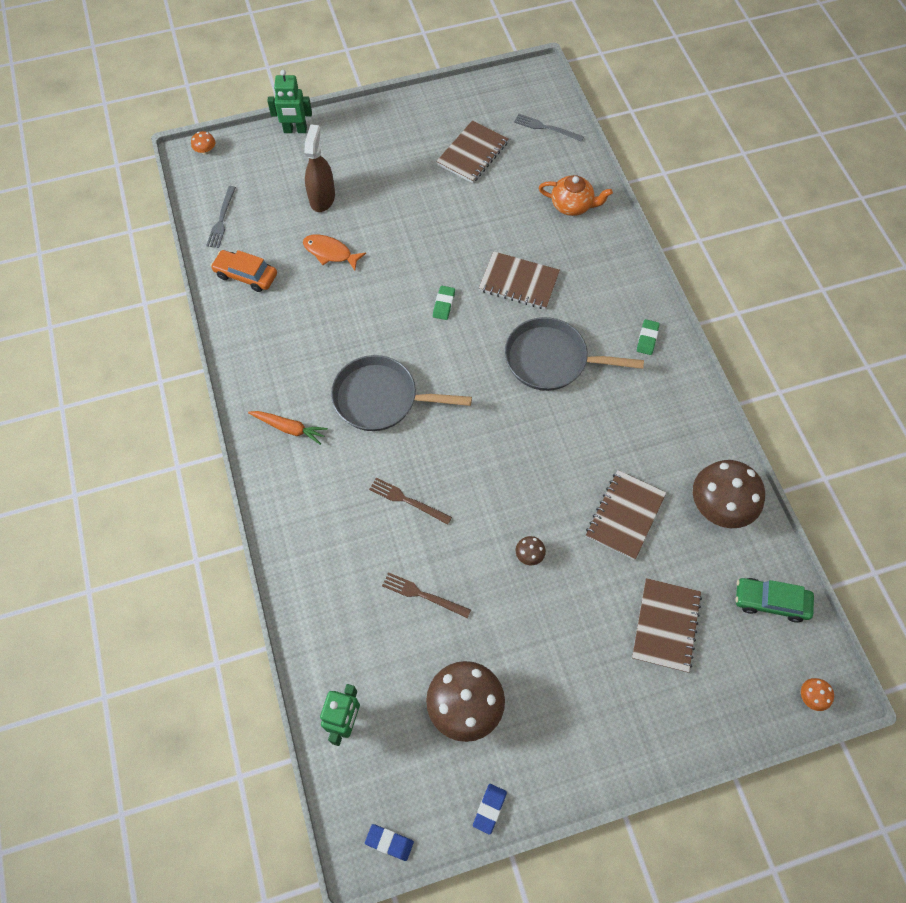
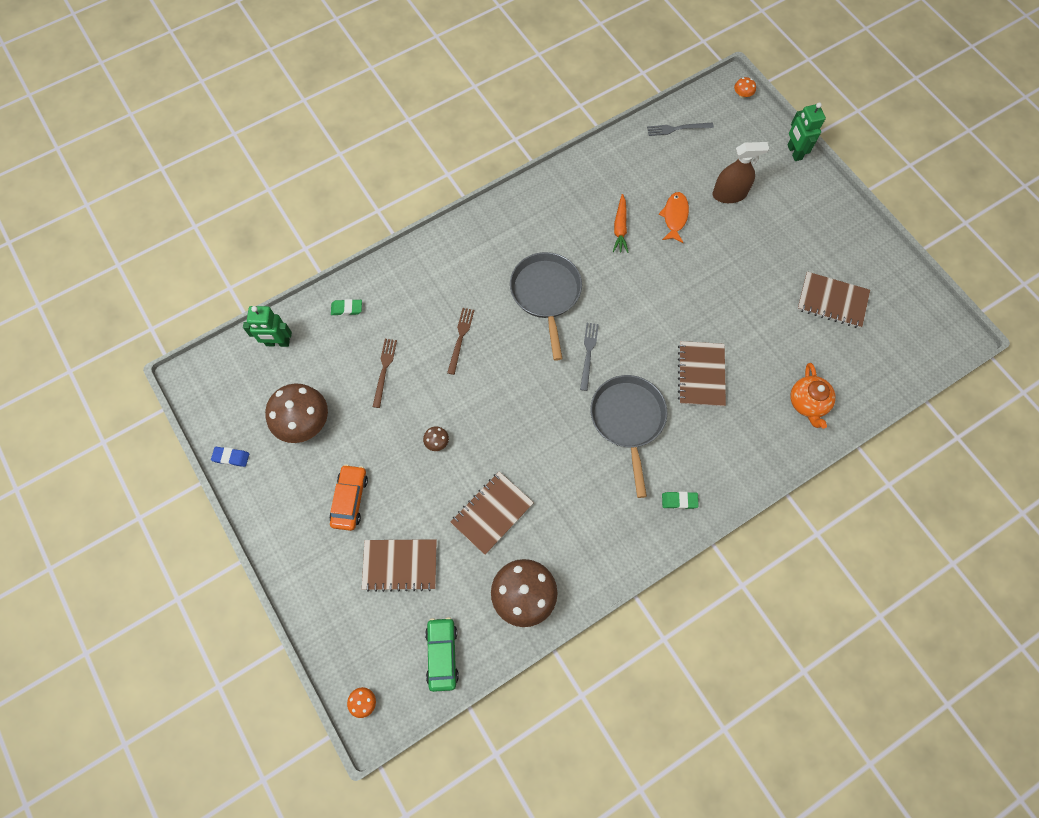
camera: 75 degrees right, 5 degrees up
(246, 275) = (629, 163): orange car -> orange car (350, 499)
(289, 428) = (499, 236): orange carrot -> orange carrot (620, 228)
(389, 842) = (198, 395): blue eraser -> none
(444, 304) = (654, 318): green eraser -> green eraser (347, 308)
(546, 128) = (893, 359): grey fork -> grey fork (588, 353)
(625, 515) = (492, 513): brown notebook -> brown notebook turned 60 degrees counterclockwise

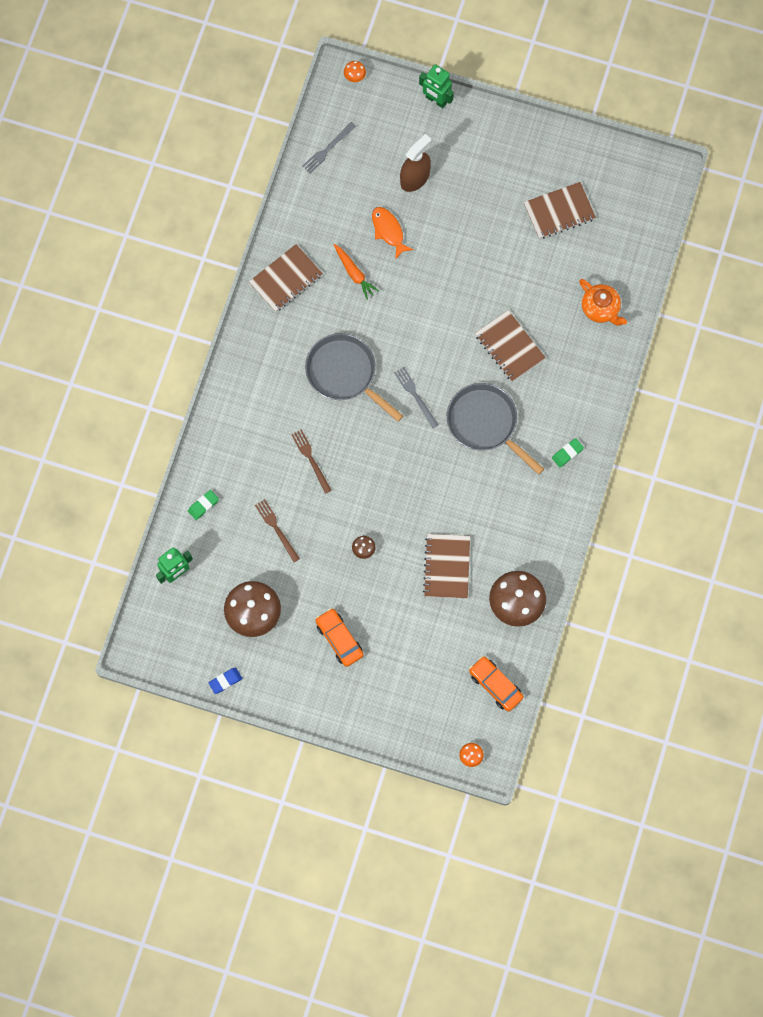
camera: 40 degrees left, 5 degrees up
(400, 565) = (415, 653): brown notebook -> brown notebook (286, 279)
(442, 654) = (495, 685): green car -> orange car

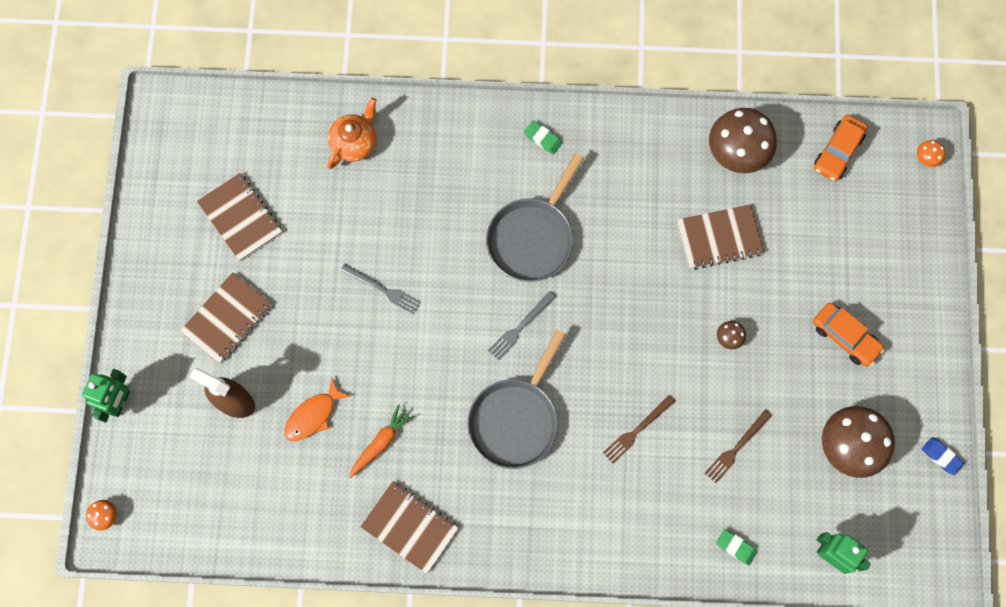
camera: 105 degrees left, 0 degrees up
(327, 149) = (217, 523): grey fork -> grey fork (383, 289)
(339, 639) = (845, 337): orange car -> orange car turned 90 degrees counterclockwise
(509, 347) = (429, 233): brown notebook -> brown notebook (227, 318)

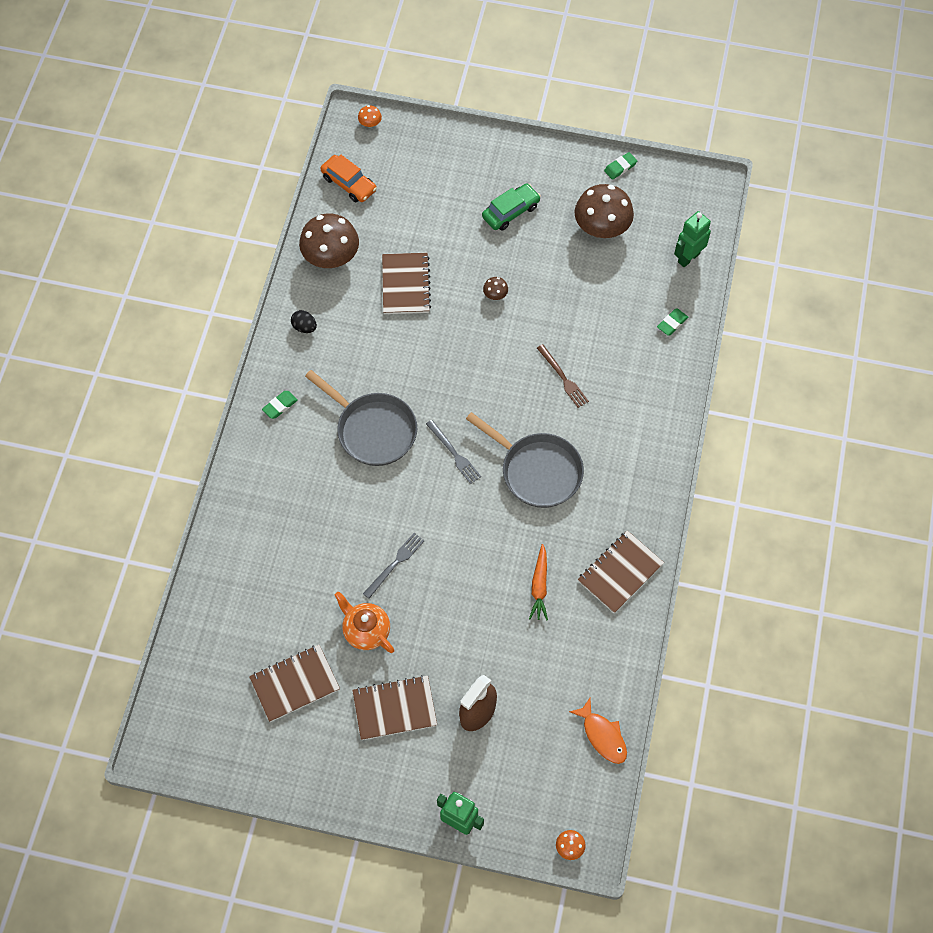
camera: 80 degrees left, 10 degrees down
(227, 318) = (394, 709): brown notebook -> brown notebook turned 60 degrees counterclockwise
(313, 415) = (504, 641): orange fish -> orange fish (602, 735)
(354, 143) = (243, 568): orange teapot -> orange teapot (366, 630)
(381, 442) = (539, 586): orange carrot -> orange carrot turned 135 degrees counterclockwise
(642, 143) = (304, 327): none -> black egg
(736, 448) = (590, 307): brown fork -> none
(845, 337) = (511, 211): orange car -> green car
(941, 456) = (620, 167): blue eraser -> green eraser

